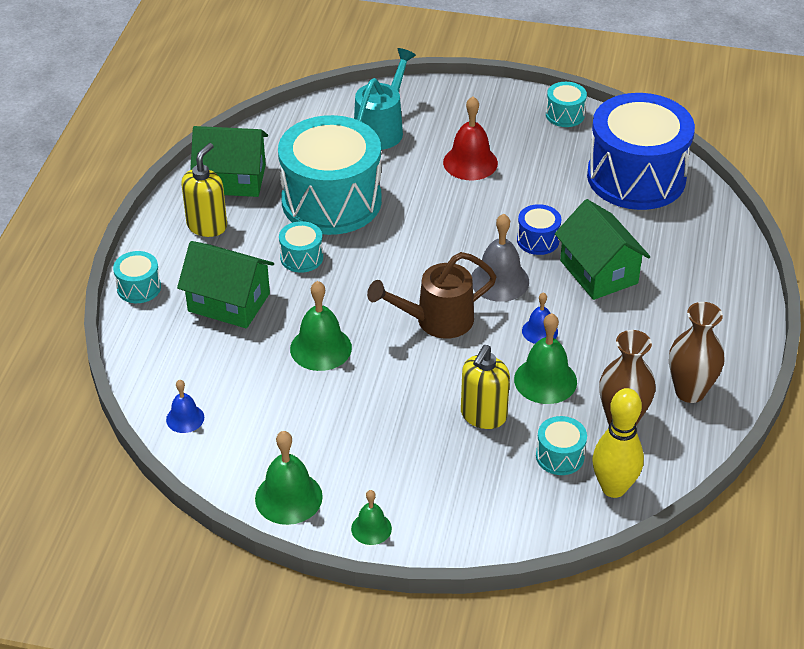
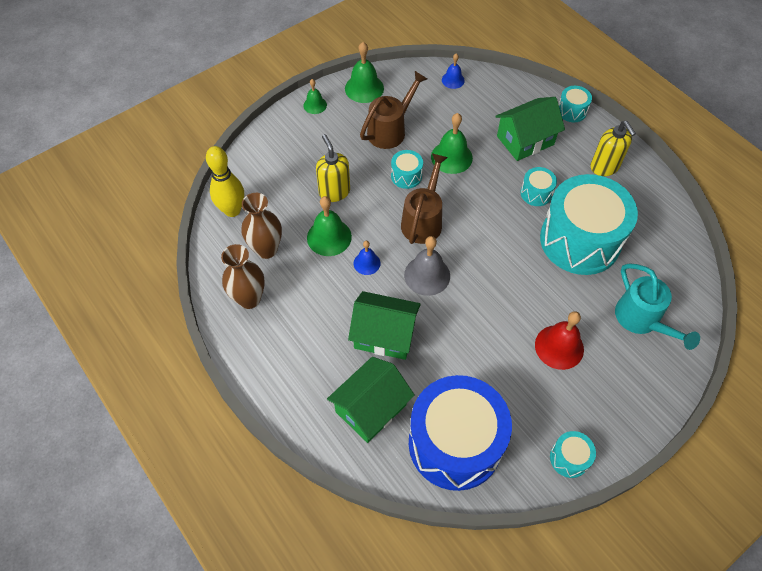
camera: 130 degrees right, 15 degrees up
(232, 179) = (644, 204): green house -> green house (371, 408)
(335, 425) = (390, 130): none -> brown watering can
(538, 240) = (444, 324): blue drum -> none
(560, 456) = (275, 204): turquoise drum -> turquoise drum (406, 176)

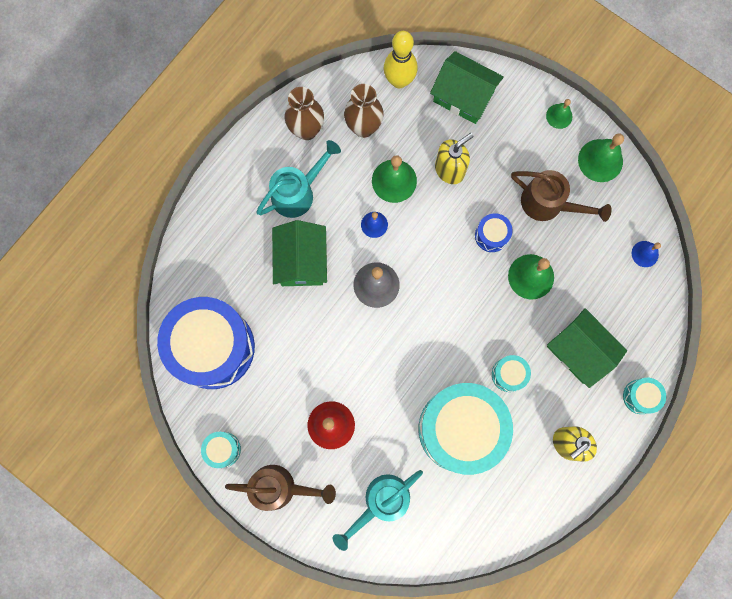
camera: 75 degrees right, 20 degrees up
(311, 322) = (298, 192): none -> turquoise watering can
(371, 408) = (227, 268): green house -> green house (463, 96)
(406, 176) = (491, 235): turquoise drum -> blue drum
(423, 220) = (440, 266): brown watering can -> brown watering can (280, 488)

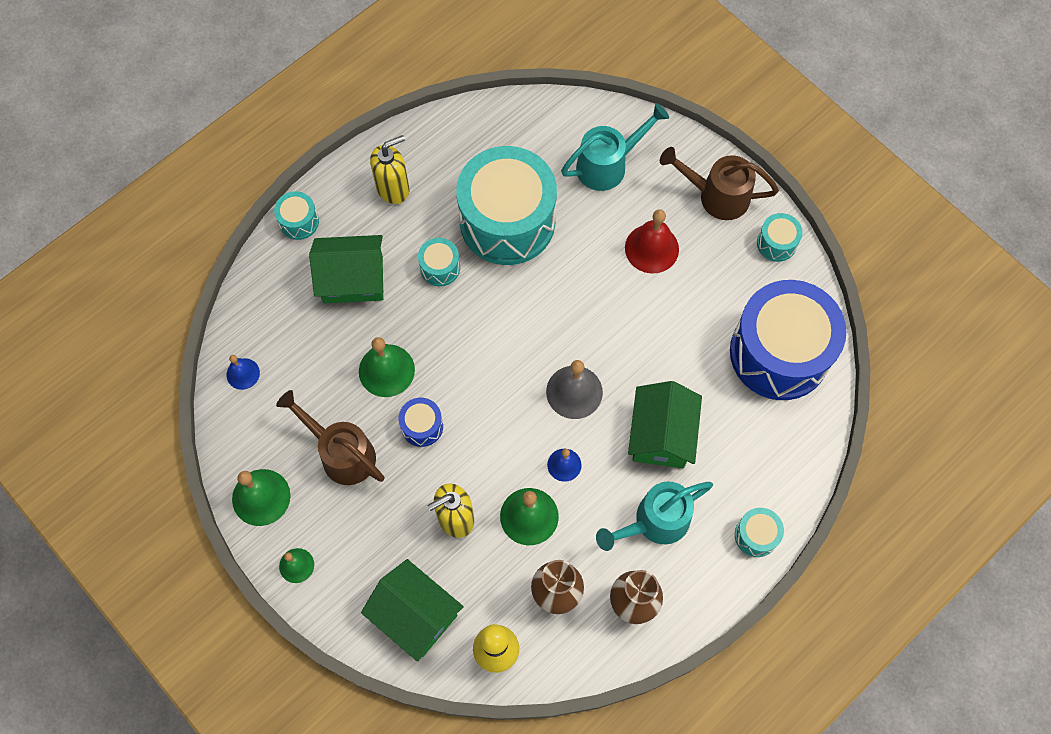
camera: 170 degrees left, 10 degrees down
(219, 195) = (756, 535): none -> turquoise drum
(579, 351) = (353, 279): green house -> green house turned 60 degrees counterclockwise

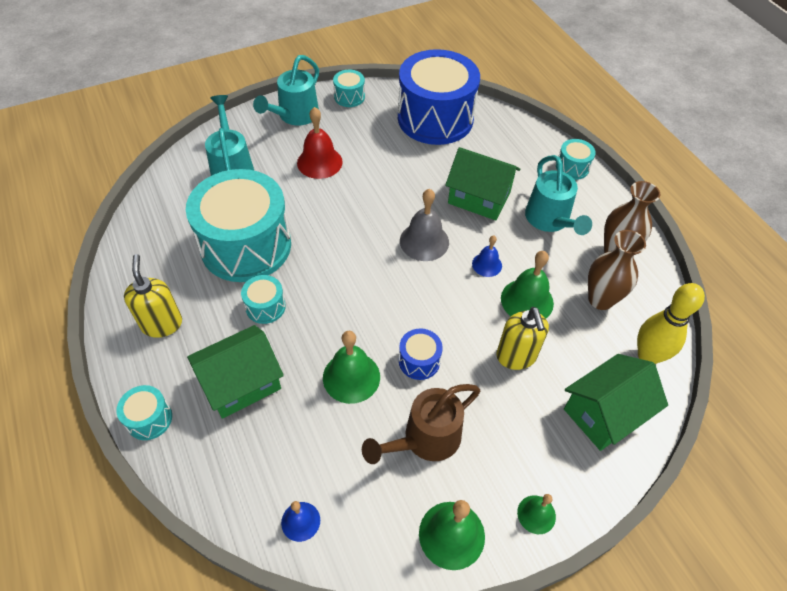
camera: 75 degrees left, 15 degrees down
(353, 279) = (241, 383): green house -> green house turned 45 degrees clockwise
(716, 196) = (294, 116): brown watering can -> turquoise watering can

